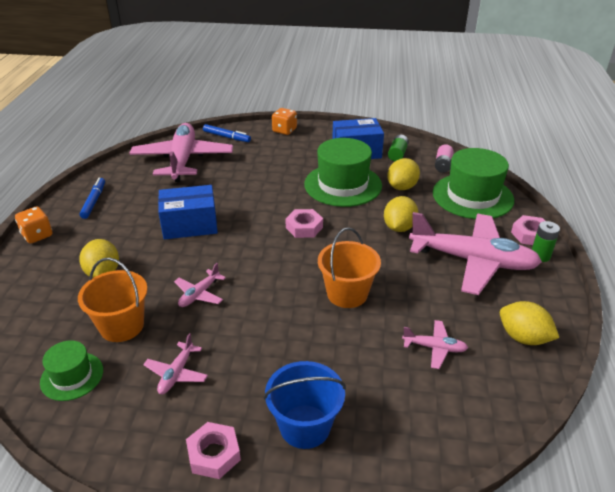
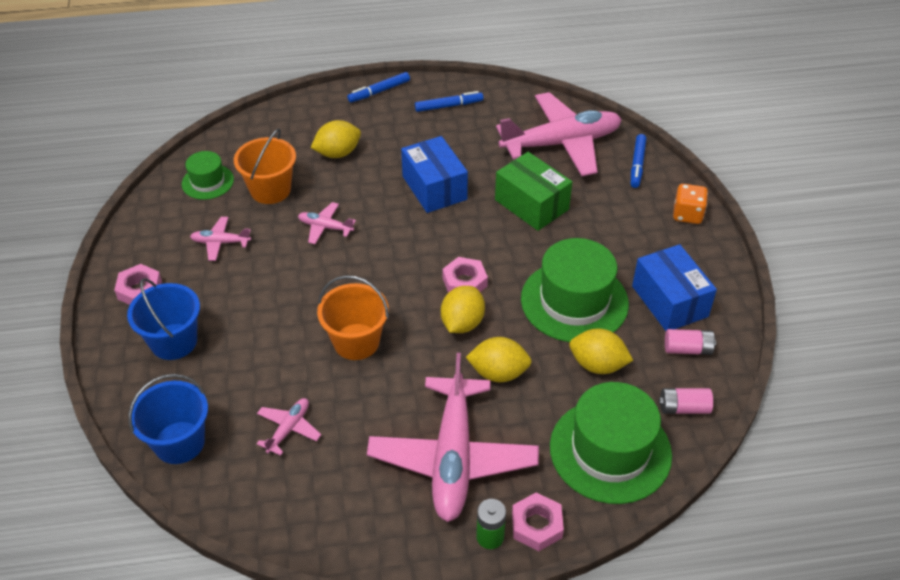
camera: 75 degrees right, 10 degrees up
(37, 235) = (379, 91): orange dice -> blue marker
(239, 184) = (531, 204): none -> green box
(397, 154) = (687, 349): green battery -> pink battery
(434, 348) = (288, 429): pink plane -> pink plane turned 150 degrees counterclockwise
(440, 431) = (179, 442): none -> blue bucket
(523, 337) = (322, 514): yellow lemon -> yellow lemon (462, 323)

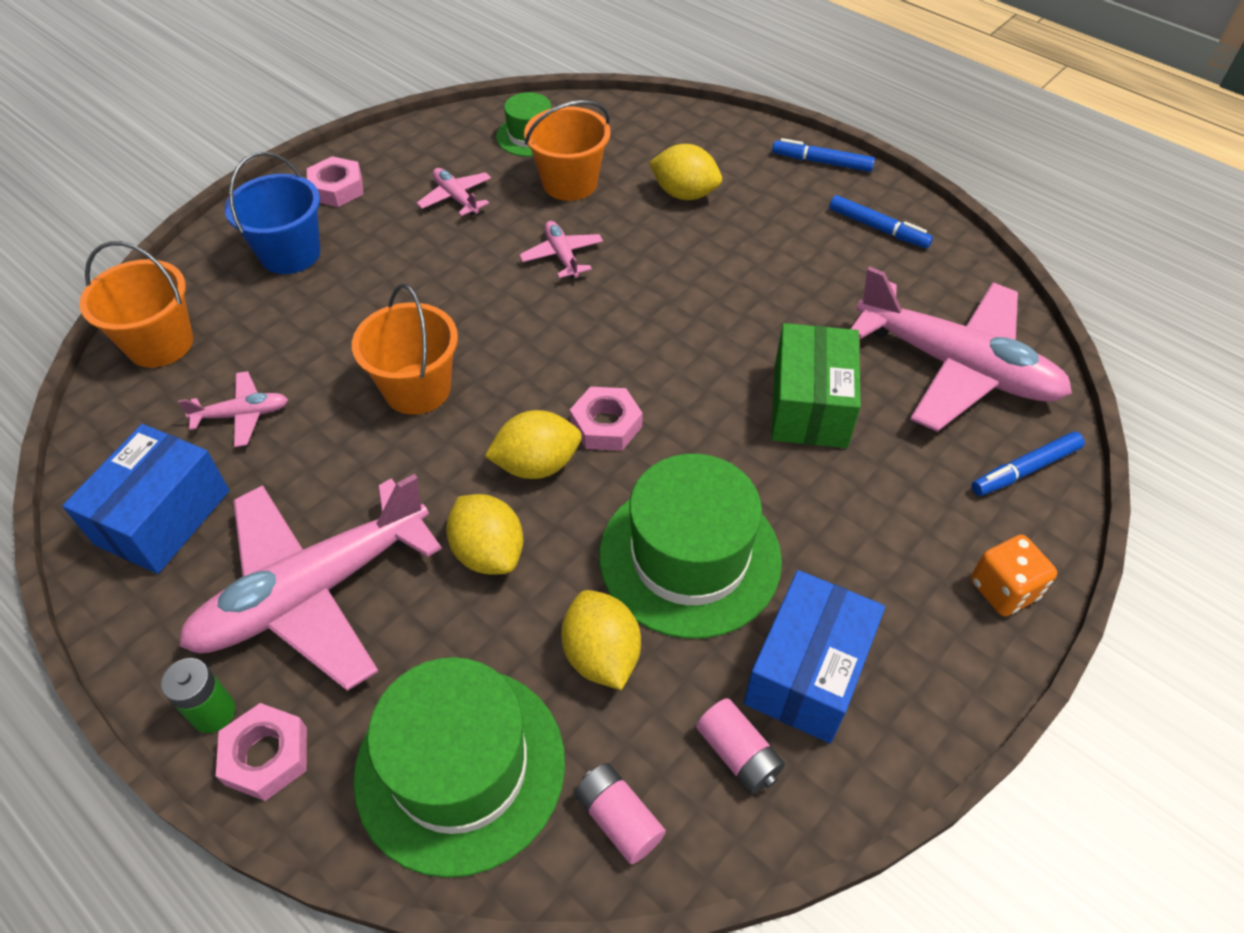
camera: 50 degrees right, 5 degrees up
(179, 442) = (160, 344): blue bucket -> orange bucket
(434, 188) = (728, 301): blue box -> blue box (163, 517)

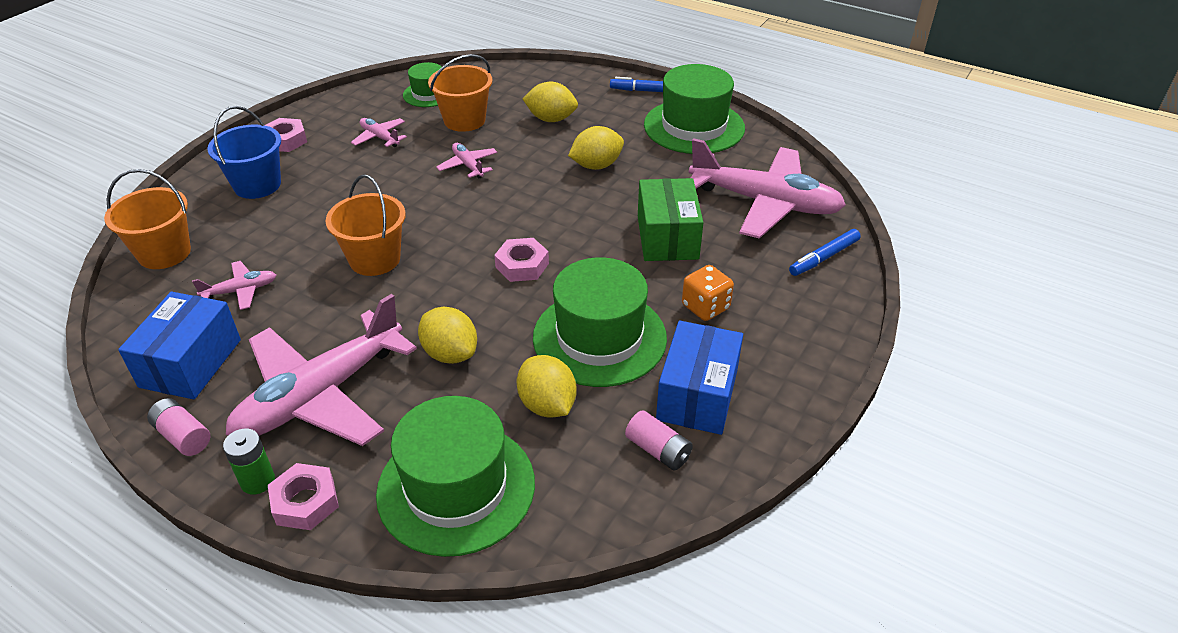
camera: 10 degrees left, 10 degrees down
(537, 465) = (475, 295): yellow lemon -> yellow lemon (596, 165)
(619, 818) = (580, 501): pink battery -> pink battery (183, 436)
(877, 228) = (694, 126): blue marker -> green hat
(1003, 589) = (823, 329): orange dice -> orange dice (705, 307)

